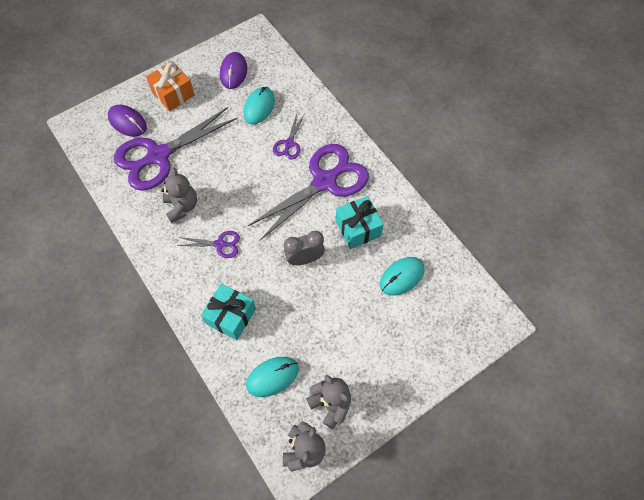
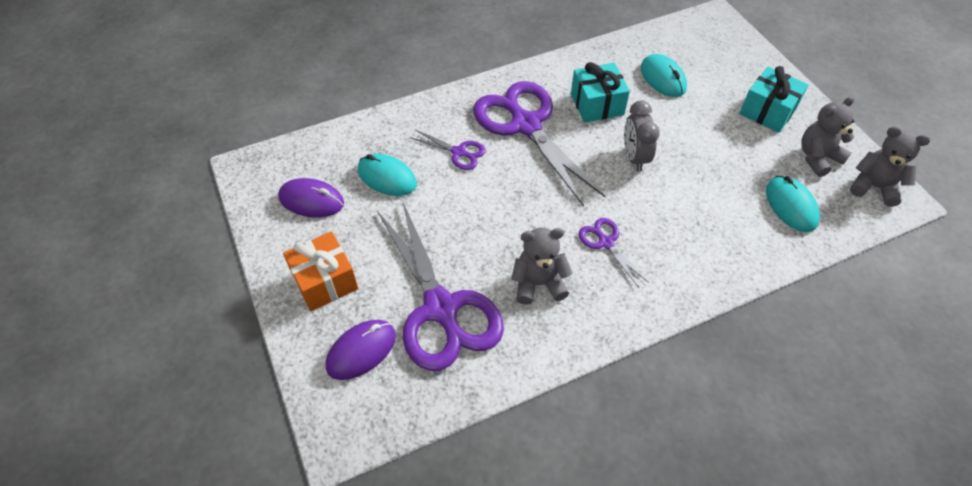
camera: 80 degrees left, 10 degrees down
(220, 244) = (605, 242): purple scissors -> purple scissors turned 45 degrees counterclockwise
(231, 316) = (712, 240): turquoise gift -> turquoise gift (767, 111)

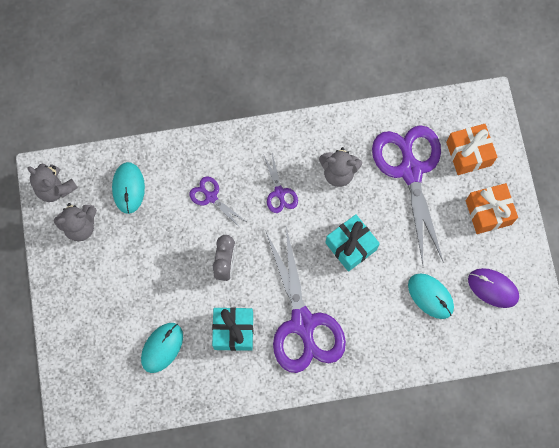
camera: 165 degrees left, 20 degrees up
(361, 351) = (468, 154): purple mouse -> orange gift
(459, 152) = (367, 307): purple scissors -> purple scissors (211, 197)
(663, 78) = (162, 347): turquoise mouse -> turquoise mouse turned 45 degrees clockwise
(767, 111) = (91, 284): turquoise gift -> turquoise gift (351, 246)

